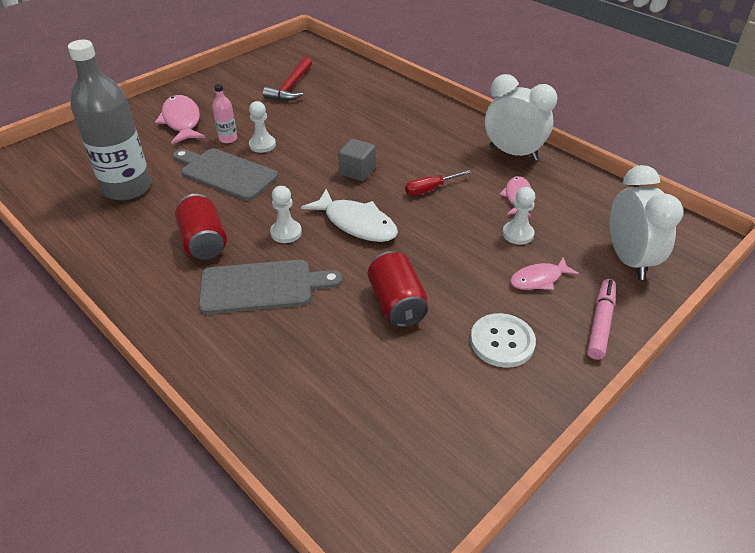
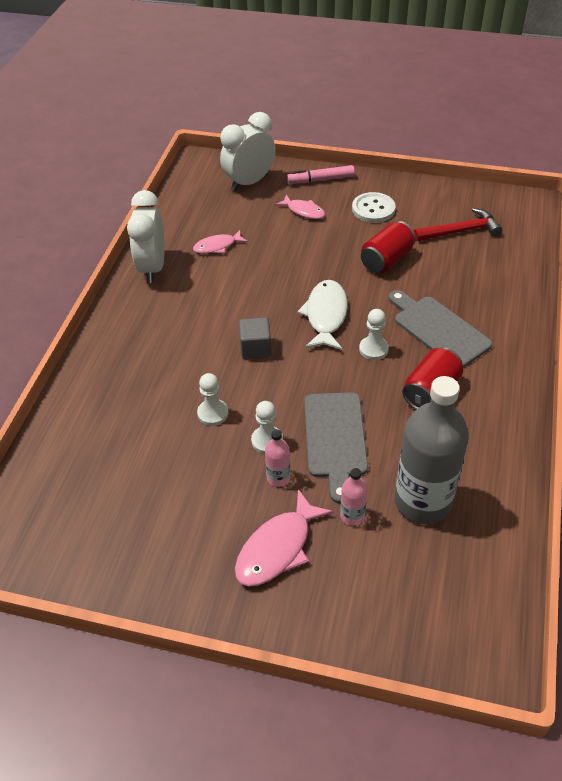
camera: 120 degrees left, 5 degrees up
(161, 155) = (352, 516): none -> pink bottle
(291, 87) = (127, 490): red hammer -> red hammer (460, 231)
(430, 189) = (245, 294): red screwdriver -> none
(518, 234) = (263, 233): white pawn -> white pawn (213, 413)

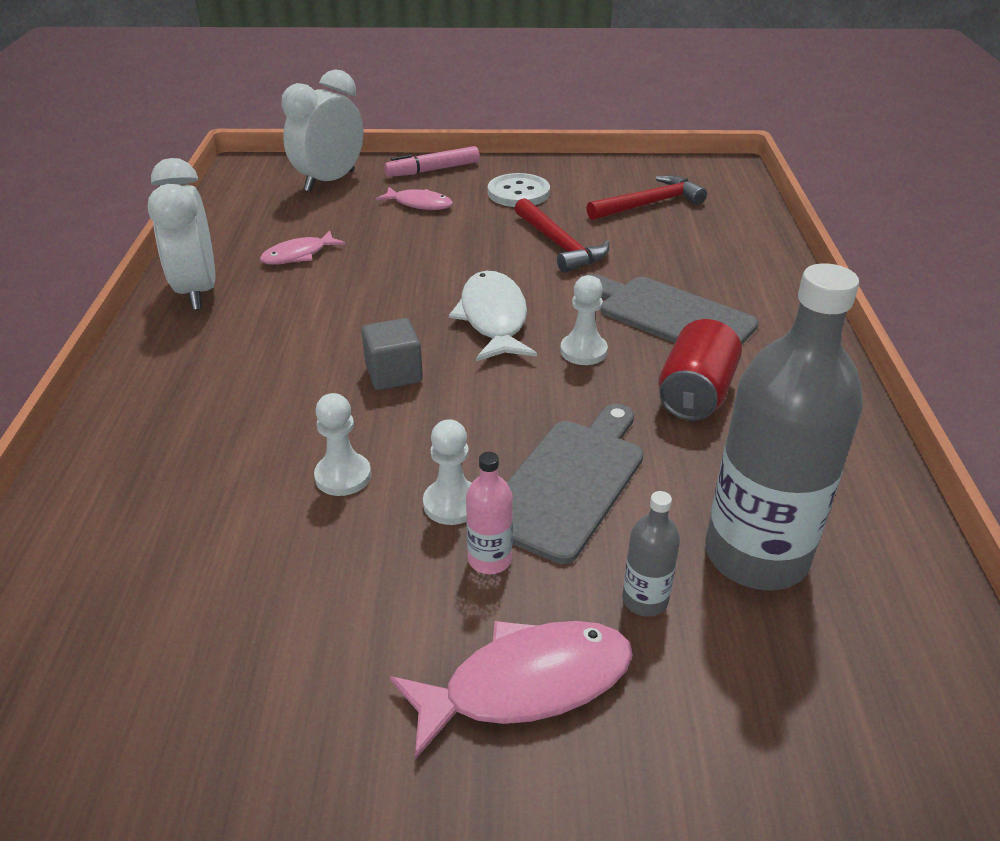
camera: 15 degrees left, 10 degrees down
(277, 548) = (526, 684): pink fish -> pink fish turned 135 degrees counterclockwise
(335, 439) = (569, 483): grey cutting board -> grey cutting board turned 135 degrees counterclockwise
(352, 516) = (645, 600): pink bottle -> grey bottle
(386, 260) = (559, 245): red can -> red hammer

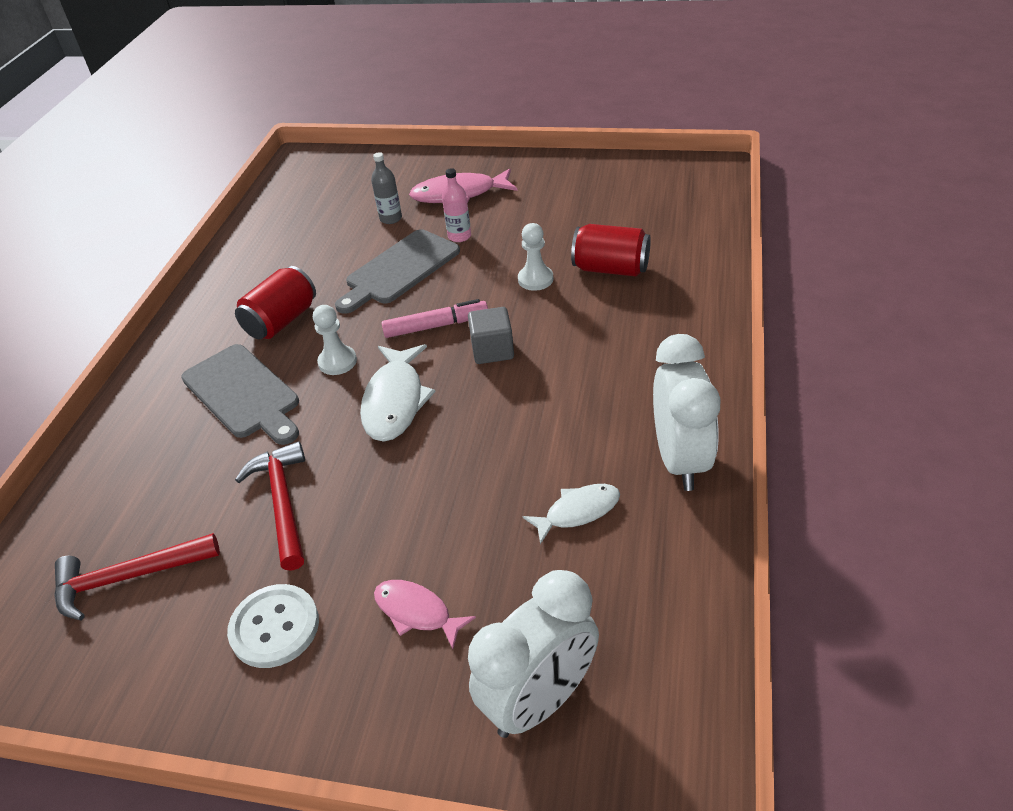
camera: 165 degrees left, 5 degrees up
(220, 502) = (611, 269): none -> red can
(298, 255) = (578, 512): pink fish -> white fish
(433, 170) = (372, 719): pink marker -> pink marker (435, 326)
(452, 504) = (472, 262): white pawn -> none
(756, 555) = (323, 233): grey bottle -> none

